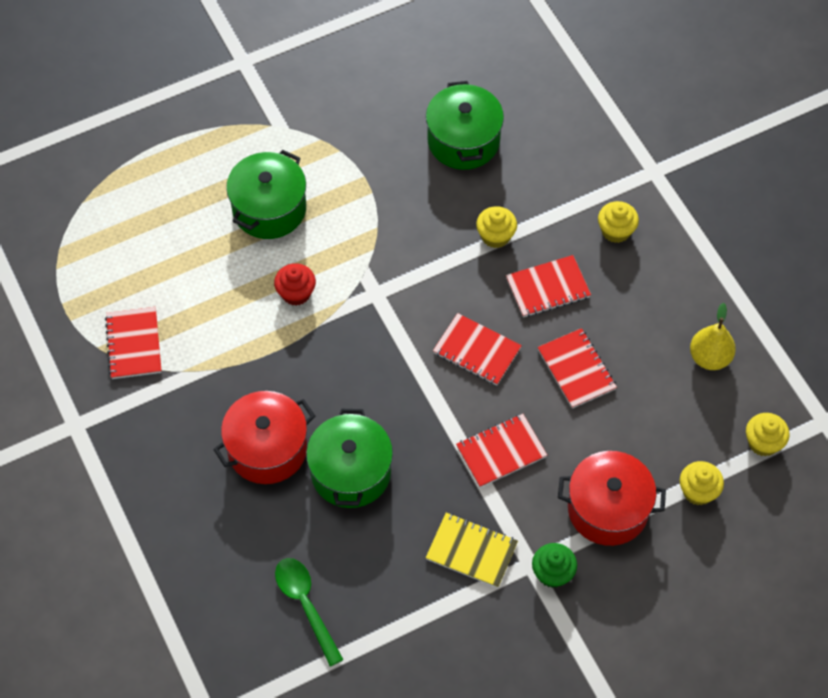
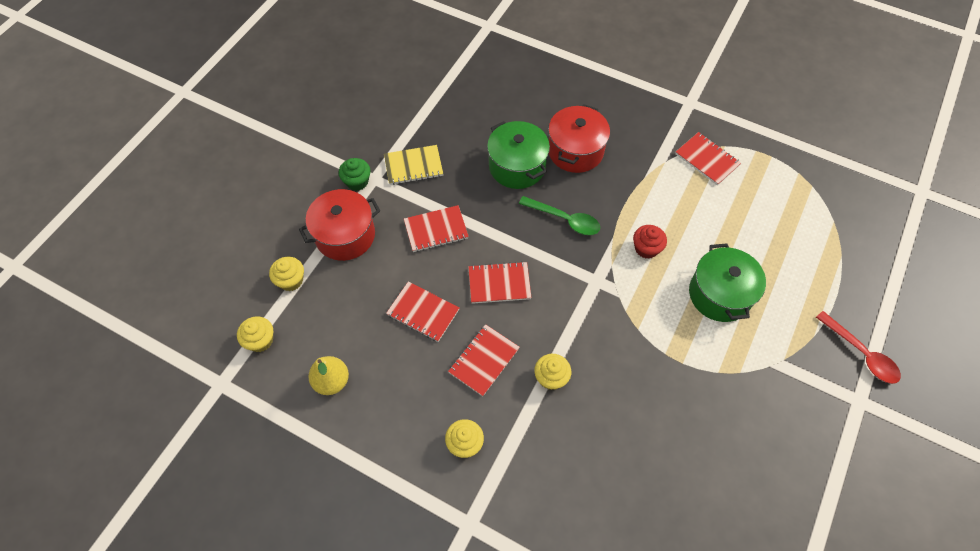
camera: 145 degrees right, 0 degrees up
(199, 89) = (861, 353): none -> red spoon
(306, 605) = (484, 92): green spoon -> green spoon (564, 219)
(463, 140) = (639, 446): green pot -> none
(501, 452) = (436, 230): red notebook -> red notebook turned 45 degrees clockwise

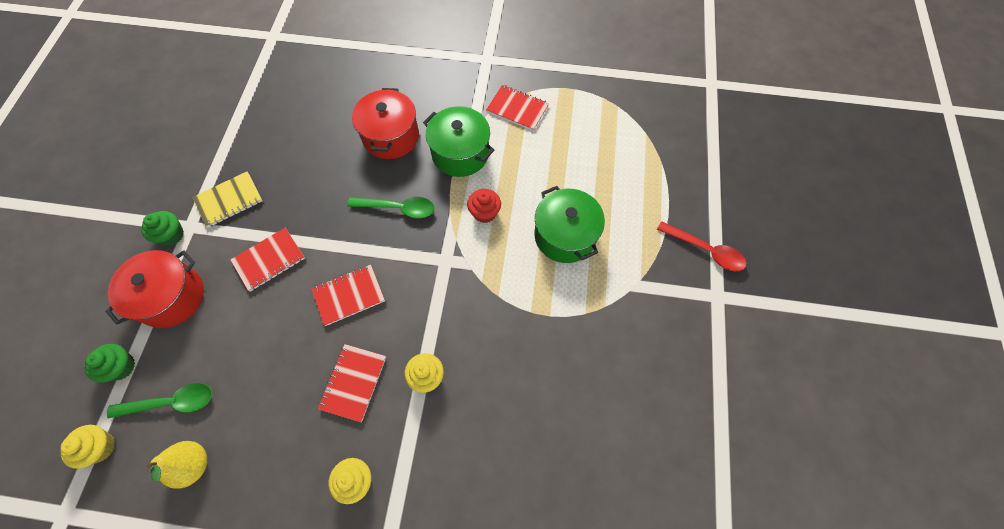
camera: 20 degrees left, 5 degrees up
(291, 280) = (121, 367): yellow cupcake -> green cupcake
(325, 324) = (171, 402): none -> green spoon
(423, 312) = (276, 353): red notebook -> none
(517, 166) = (337, 169): green pot -> green pot (460, 153)

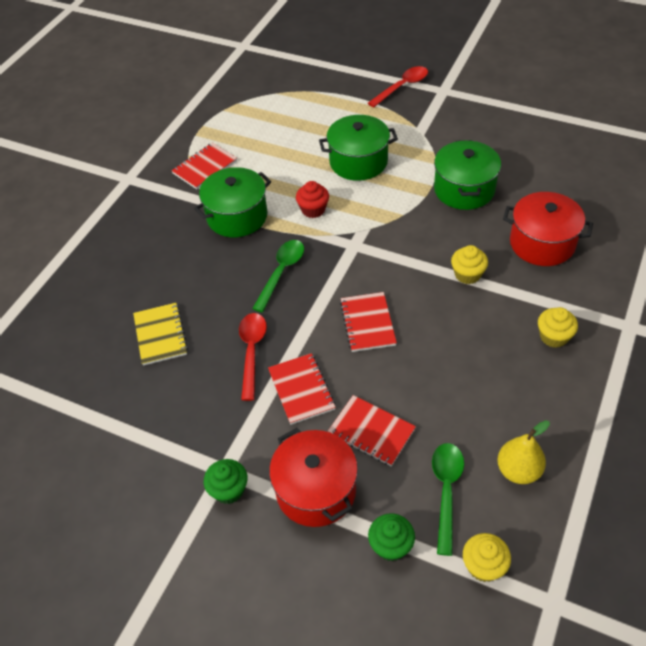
camera: 70 degrees left, 15 degrees down
(229, 200) = (204, 425): yellow notebook -> yellow notebook (160, 335)
(305, 211) = (252, 351): none -> red spoon
(353, 382) = (461, 329): red notebook -> red notebook (371, 432)
(391, 136) = (188, 267): red pot -> red pot (542, 243)
(553, 350) = (464, 189): none -> green pot

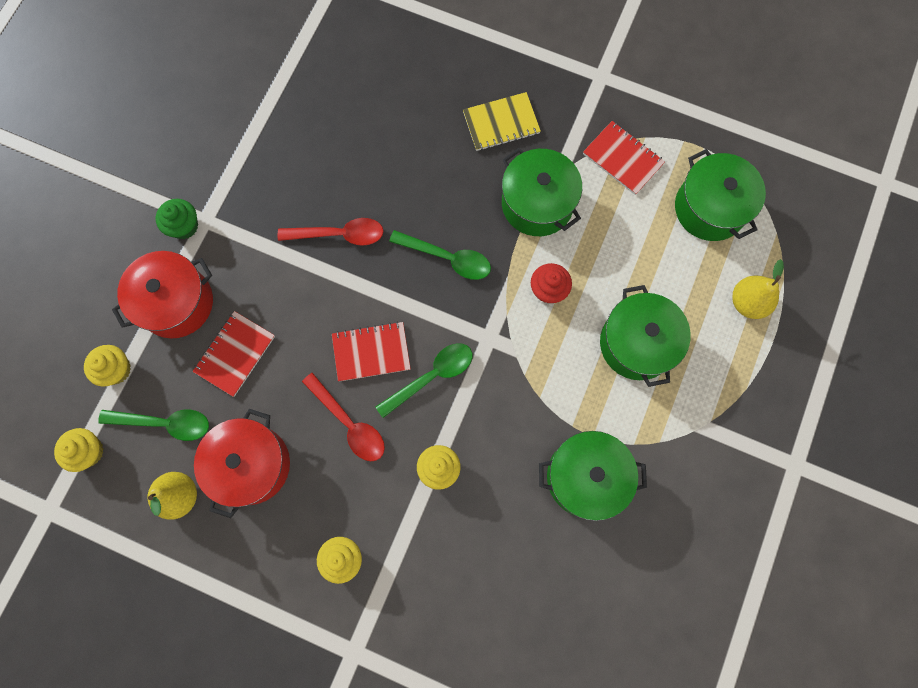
camera: 85 degrees right, 25 degrees up
(160, 335) = (365, 144): yellow notebook -> yellow notebook (501, 123)
(252, 123) = (709, 208): none -> green pot
(301, 390) = (289, 285): red notebook -> none
(327, 108) = (747, 302): none -> yellow pear
(389, 281) = (431, 376): none -> green spoon
(391, 545) = (116, 369): green cupcake -> yellow cupcake
(402, 87) = (801, 406): red spoon -> red spoon (349, 423)
(542, 243) = (488, 566): red pot -> red pot (251, 464)

